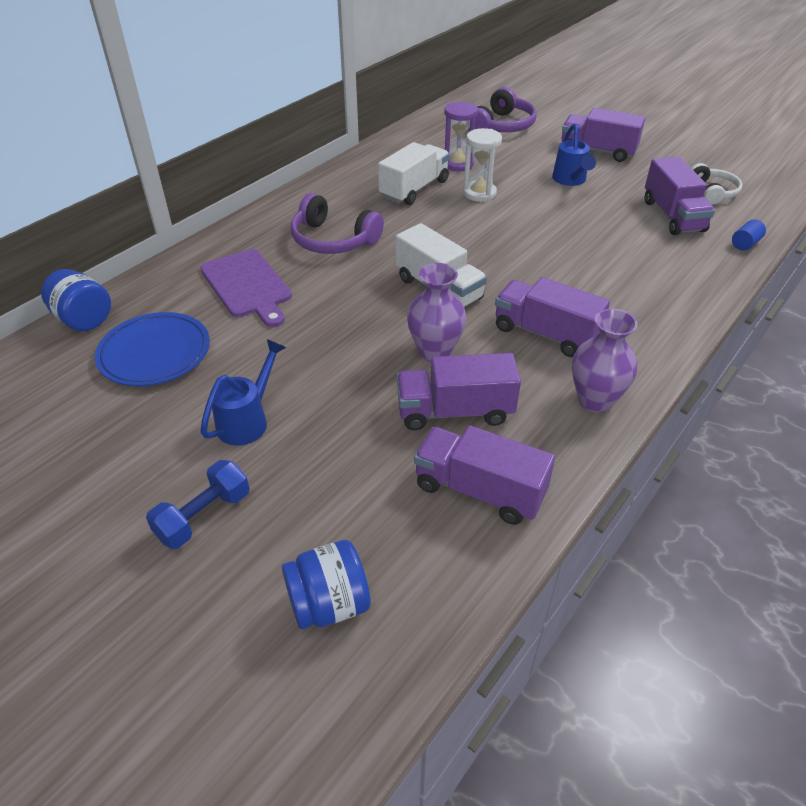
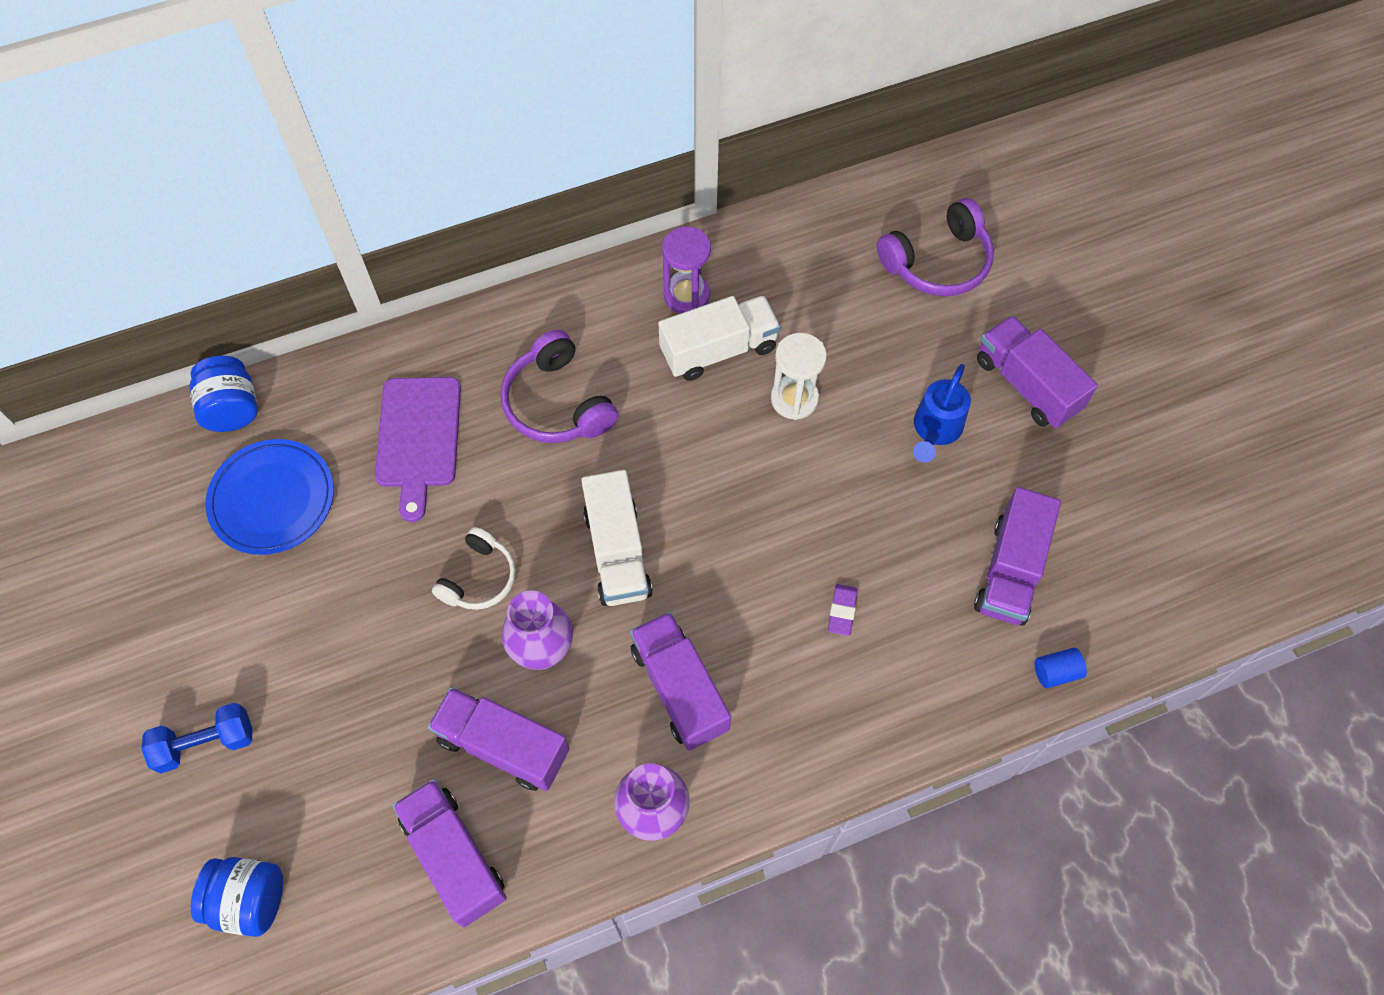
camera: 30 degrees right, 20 degrees up
(248, 420) = (306, 645): blue watering can -> none
(458, 164) = (812, 322): purple hourglass -> purple hourglass (686, 295)
(603, 263) = (842, 611): none -> purple eraser
(712, 192) = (1110, 551): white headphones -> white headphones (479, 578)

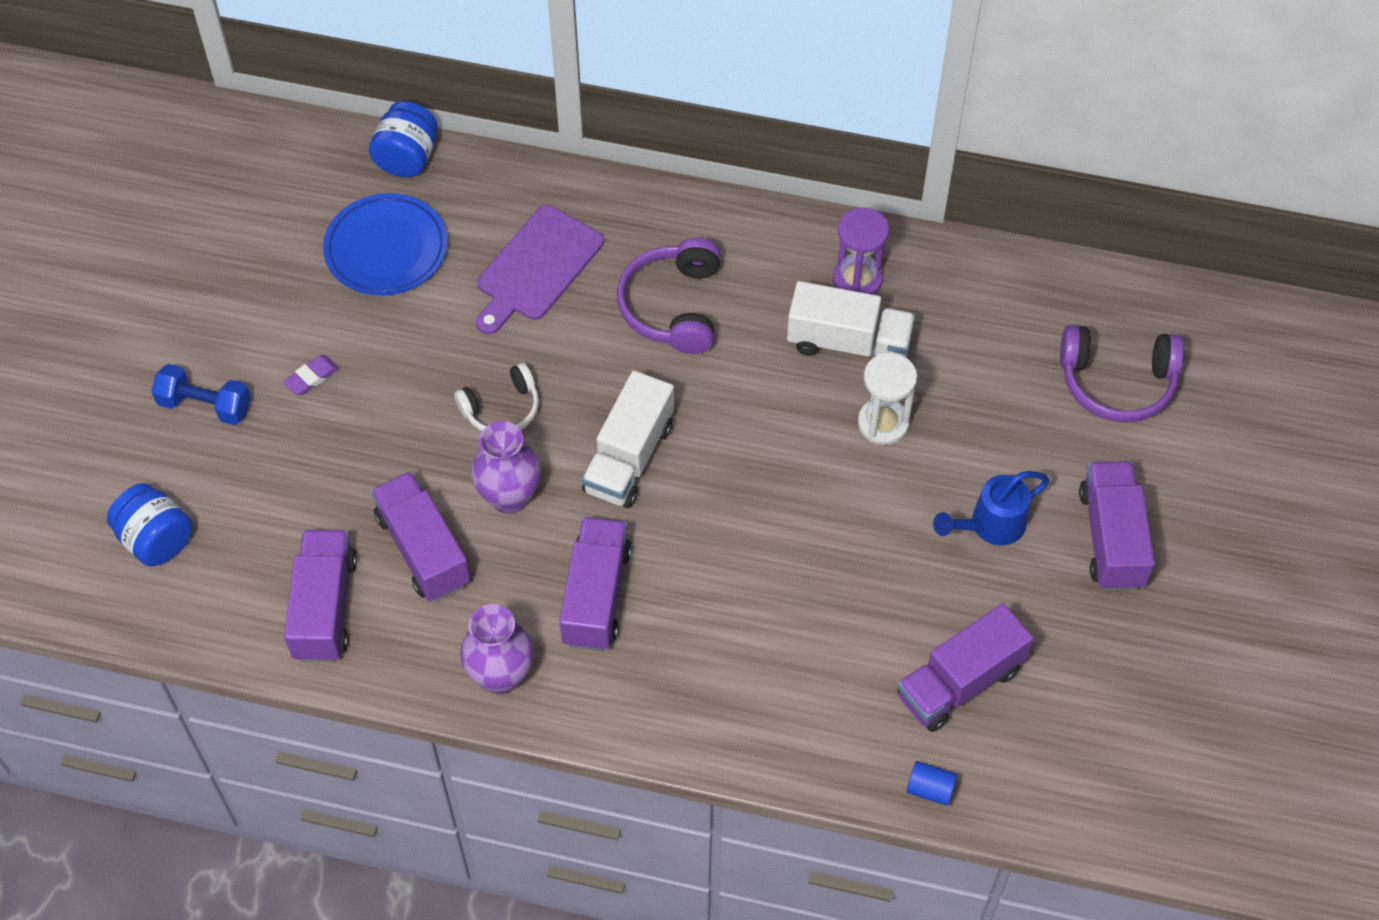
camera: 35 degrees right, 5 degrees down
(842, 611) = (782, 622): purple eraser -> purple eraser (311, 377)

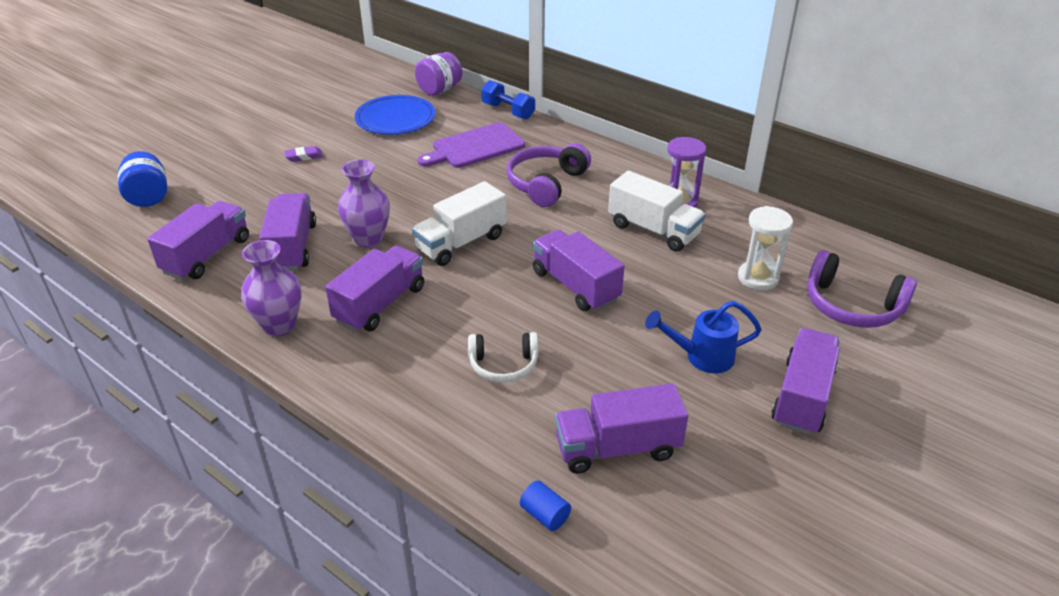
camera: 25 degrees right, 20 degrees down
(205, 405) = (235, 152): blue dumbbell -> blue dumbbell (508, 111)
(407, 157) = (439, 90): blue jar -> purple jar
(502, 409) = (400, 199): white headphones -> white headphones (503, 365)
(804, 474) = (575, 286): none -> purple truck
(883, 423) = (652, 276): white hourglass -> white hourglass (758, 278)

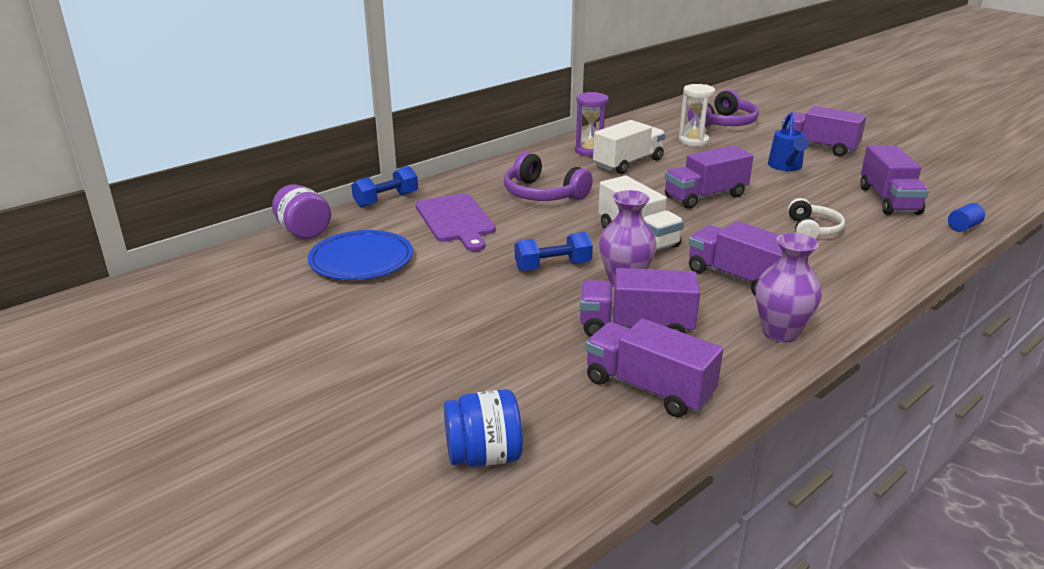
camera: 80 degrees left, 10 degrees down
(304, 156) = (424, 322): purple eraser -> none
(394, 201) = (553, 266): none -> blue dumbbell

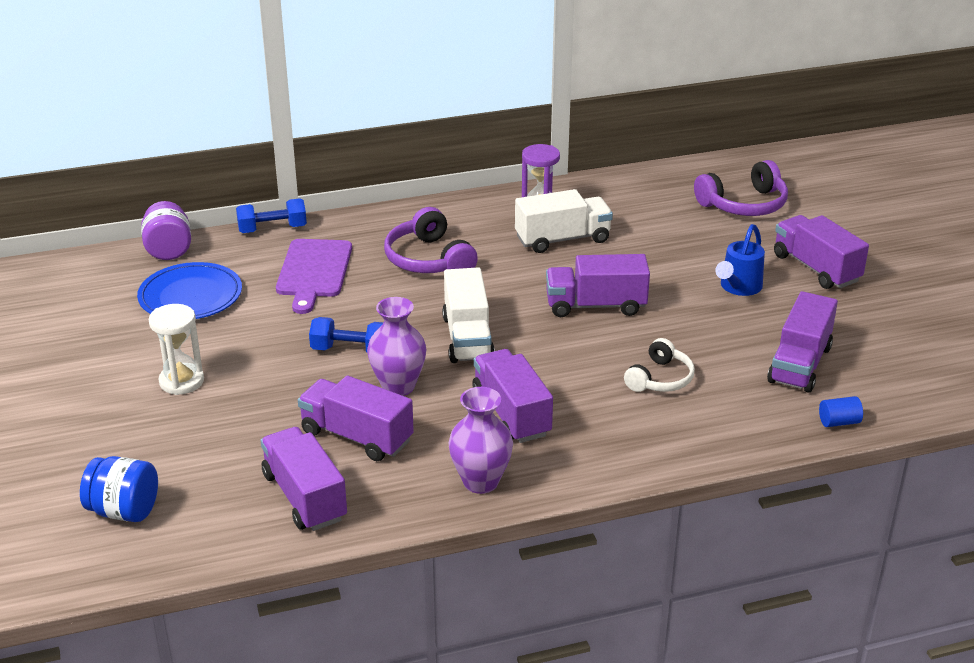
camera: 25 degrees right, 5 degrees up
(693, 141) = (674, 224): white hourglass -> white hourglass (181, 381)

